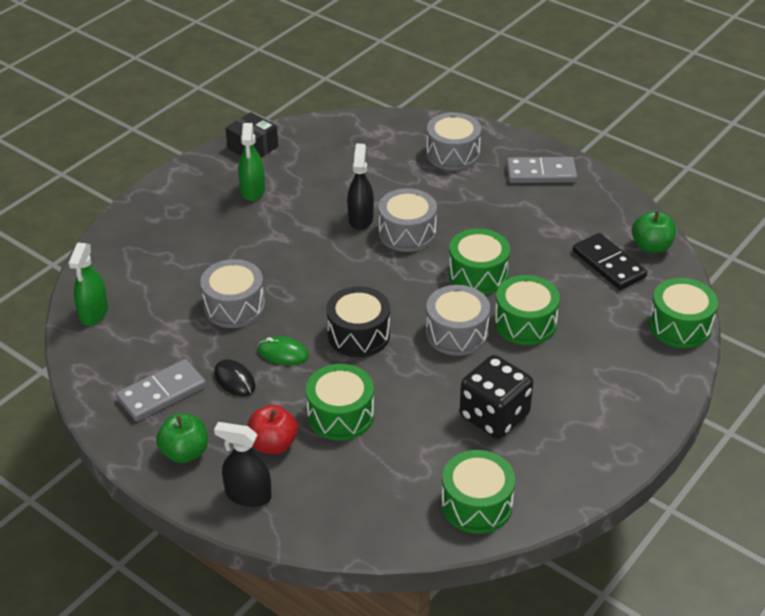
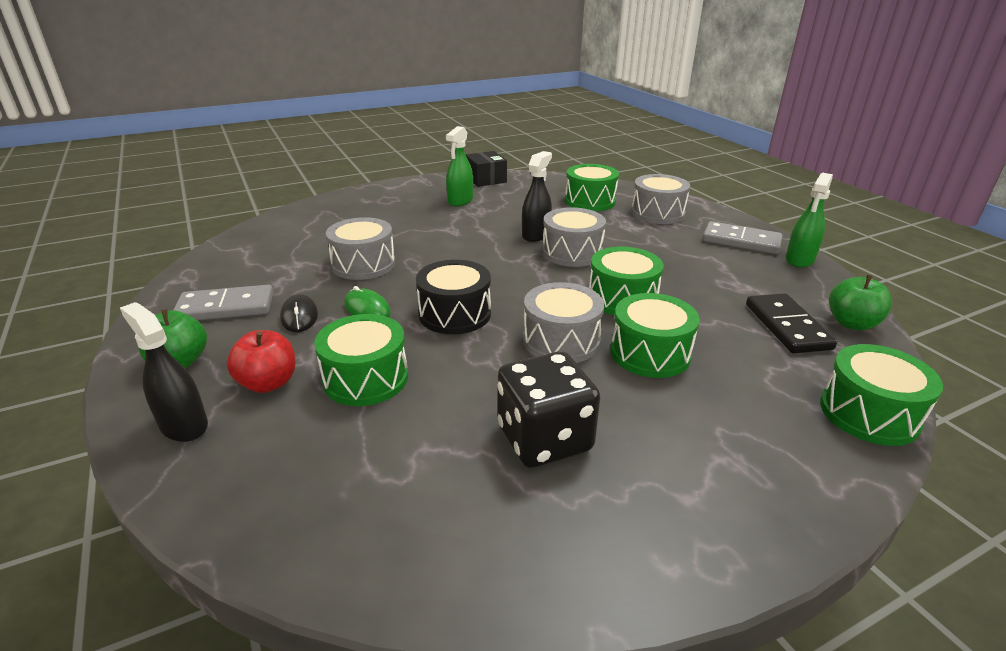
camera: 25 degrees right, 10 degrees down
(94, 313) = (249, 241): green spray bottle -> green spray bottle (799, 260)
(476, 504) = (433, 549): green drum -> green drum (590, 201)

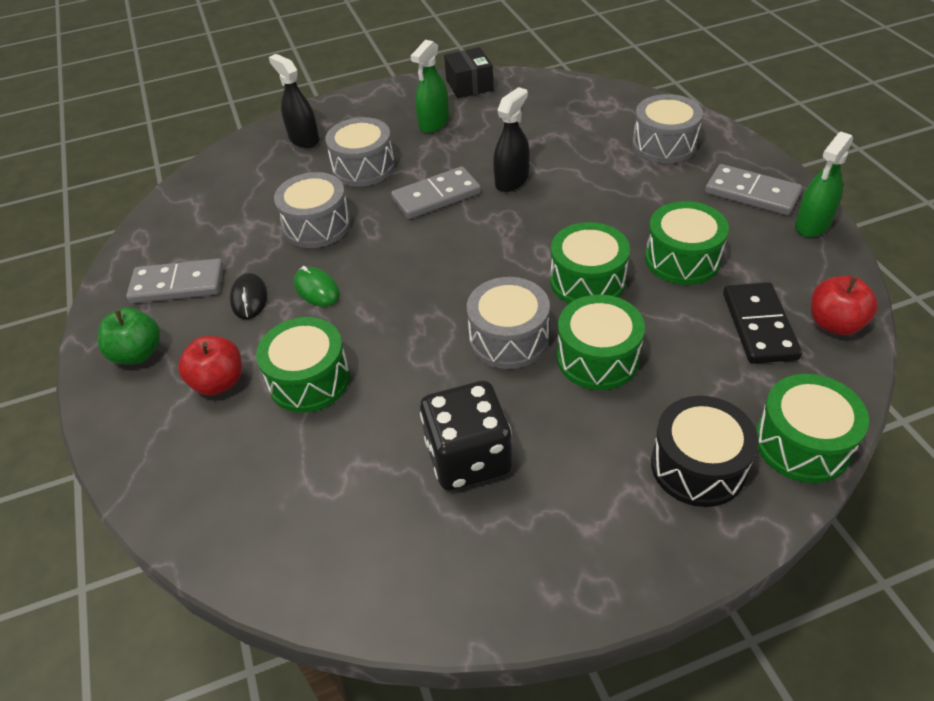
camera: 10 degrees right, 15 degrees up
(183, 425) = (145, 427): black spray bottle -> black spray bottle (304, 139)
(455, 314) = (405, 299): black drum -> black drum (698, 466)
(471, 245) = (436, 196): none -> grey domino
(572, 252) = (547, 210): grey drum -> grey drum (363, 167)
(590, 201) = (587, 124): green drum -> green drum (682, 259)
(851, 323) = (835, 324): green apple -> red apple

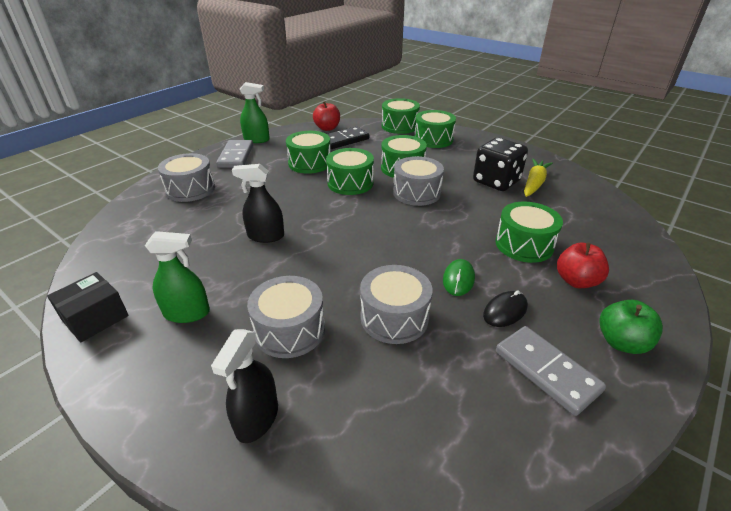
camera: 125 degrees left, 10 degrees down
(423, 511) = (534, 183): none -> yellow carrot
(436, 196) = (308, 265): grey domino -> none
(698, 466) = (433, 139): black drum -> green drum

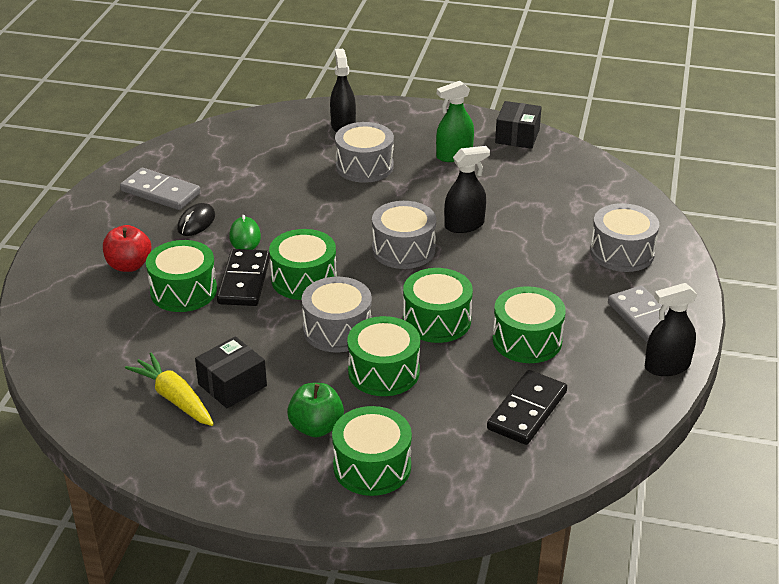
camera: 155 degrees right, 0 degrees up
(256, 140) = (667, 366): green spray bottle -> black spray bottle
(327, 128) = (587, 438): red apple -> none
(394, 317) = (288, 194): grey drum -> grey drum (403, 249)
(399, 126) = (460, 492): green drum -> green drum (304, 279)
(471, 240) = (244, 281): none -> black domino
(496, 181) = (232, 385): black dice -> black box
(534, 183) = (174, 398): yellow carrot -> yellow carrot turned 135 degrees clockwise
(621, 342) = (98, 224): green apple -> green apple (316, 427)

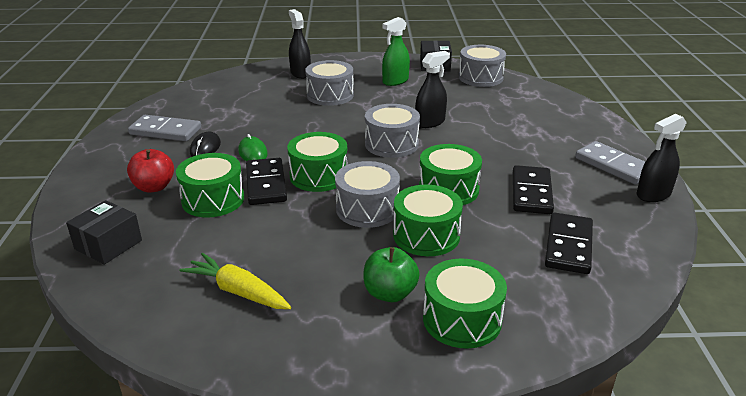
camera: 15 degrees left, 5 degrees down
(232, 385) = (291, 270): black box -> black box (108, 244)
(527, 340) = (531, 193): green drum -> black domino
(622, 252) = (560, 124): grey drum -> grey drum (480, 77)

